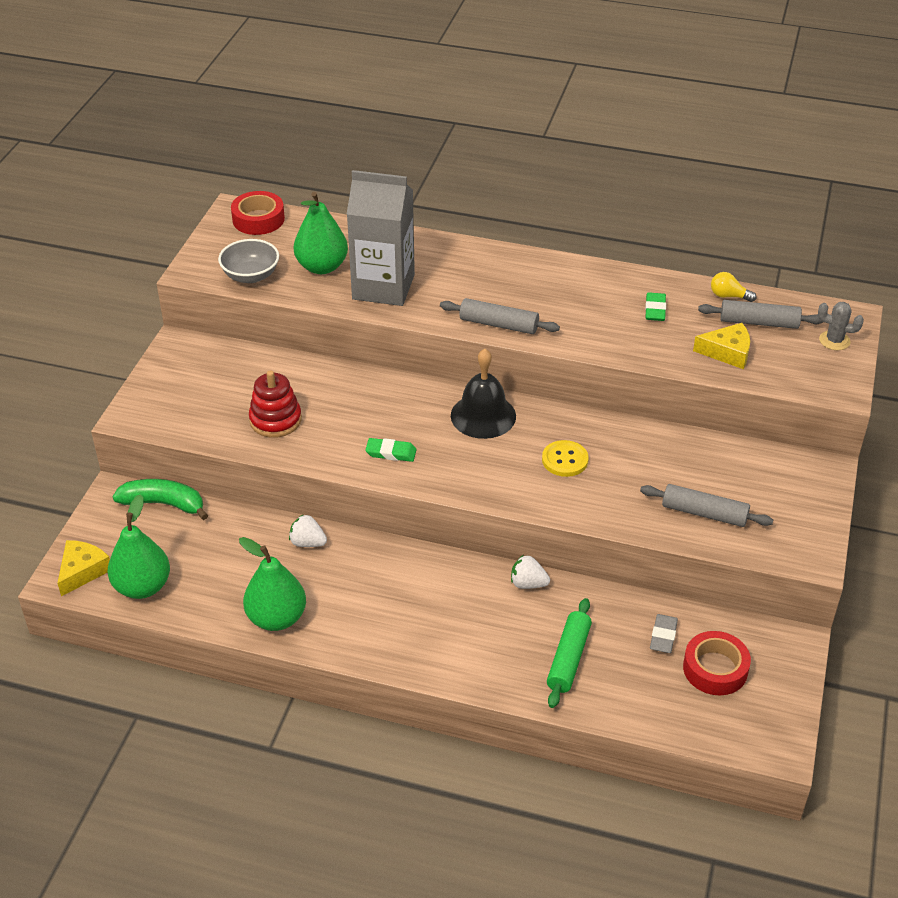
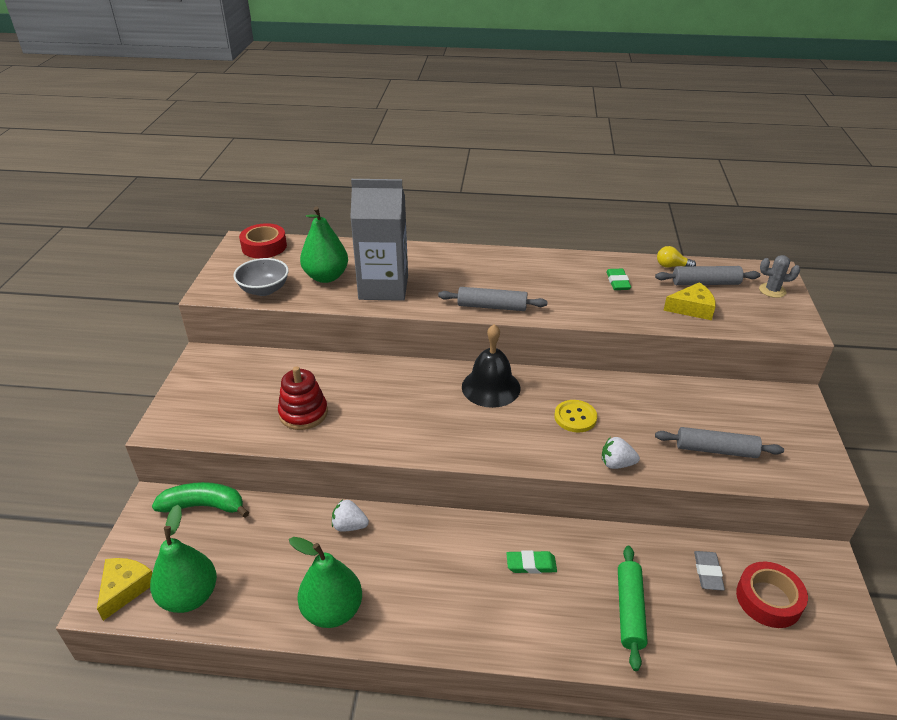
camera: 10 degrees left, 5 degrees down
(391, 453) = (417, 430): green eraser -> green eraser (531, 564)
(528, 583) = (566, 537): white strawberry -> white strawberry (616, 464)

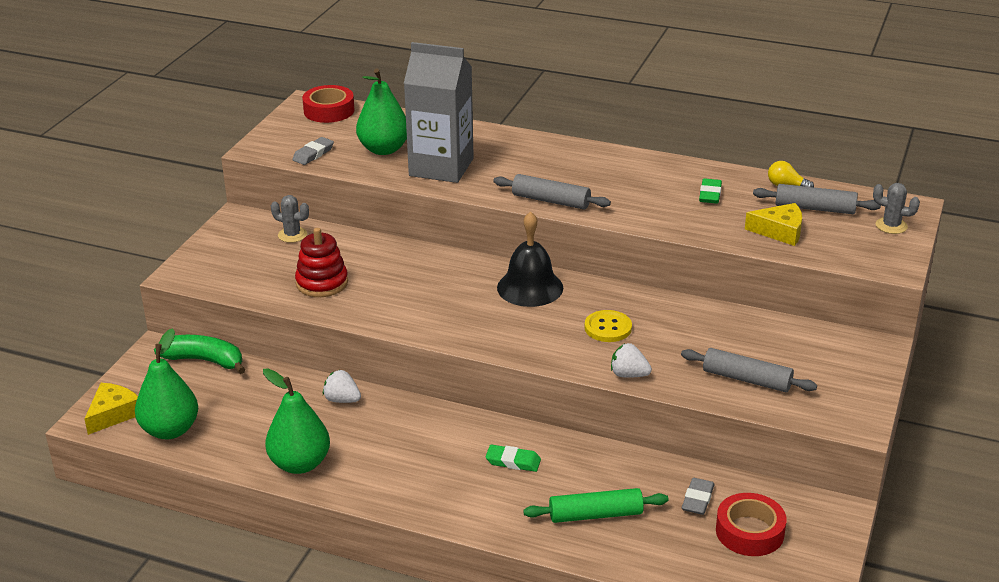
camera: 15 degrees right, 5 degrees down
(260, 367) = (292, 235): none -> grey cactus
(264, 290) = (313, 154): grey bowl -> grey eraser
(629, 611) = (595, 515): green rolling pin -> green rolling pin turned 60 degrees clockwise

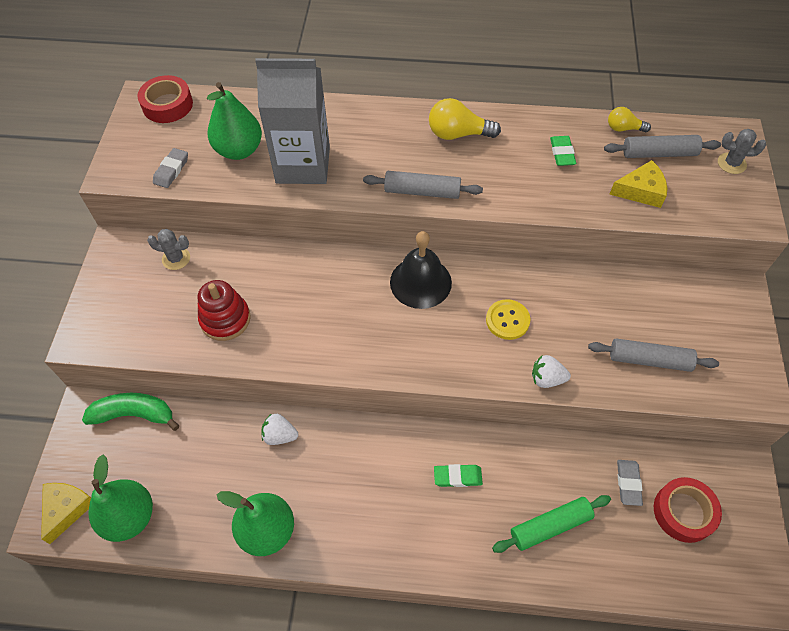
camera: 15 degrees left, 25 degrees up
(608, 167) = (458, 134): none -> yellow light bulb

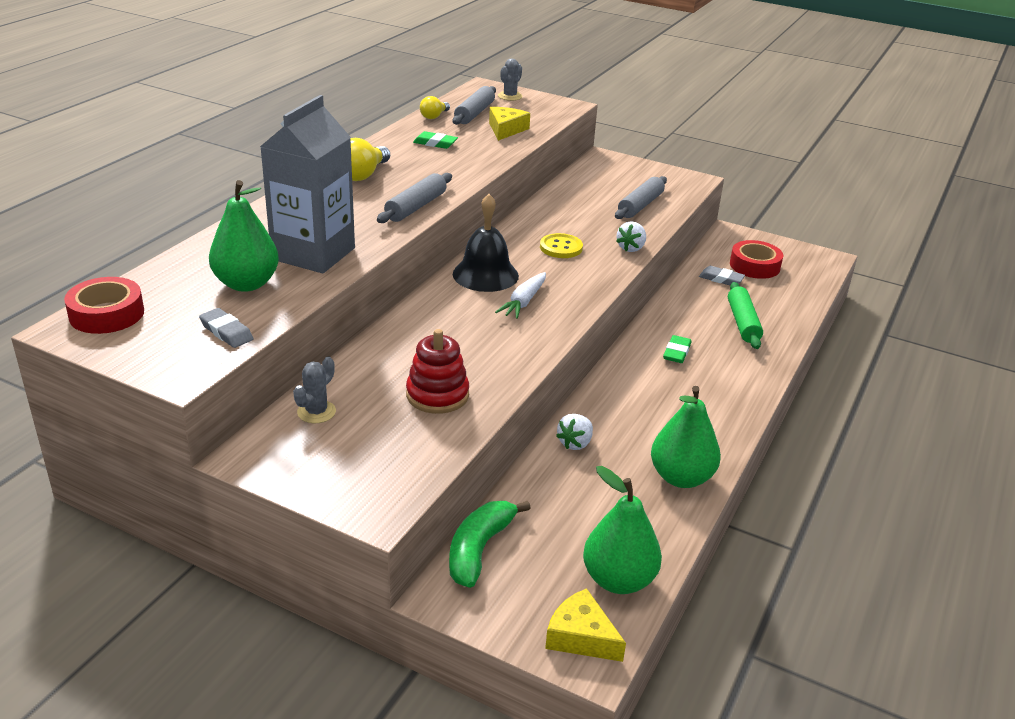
camera: 70 degrees left, 25 degrees down
(391, 326) = (523, 302): none -> white carrot

